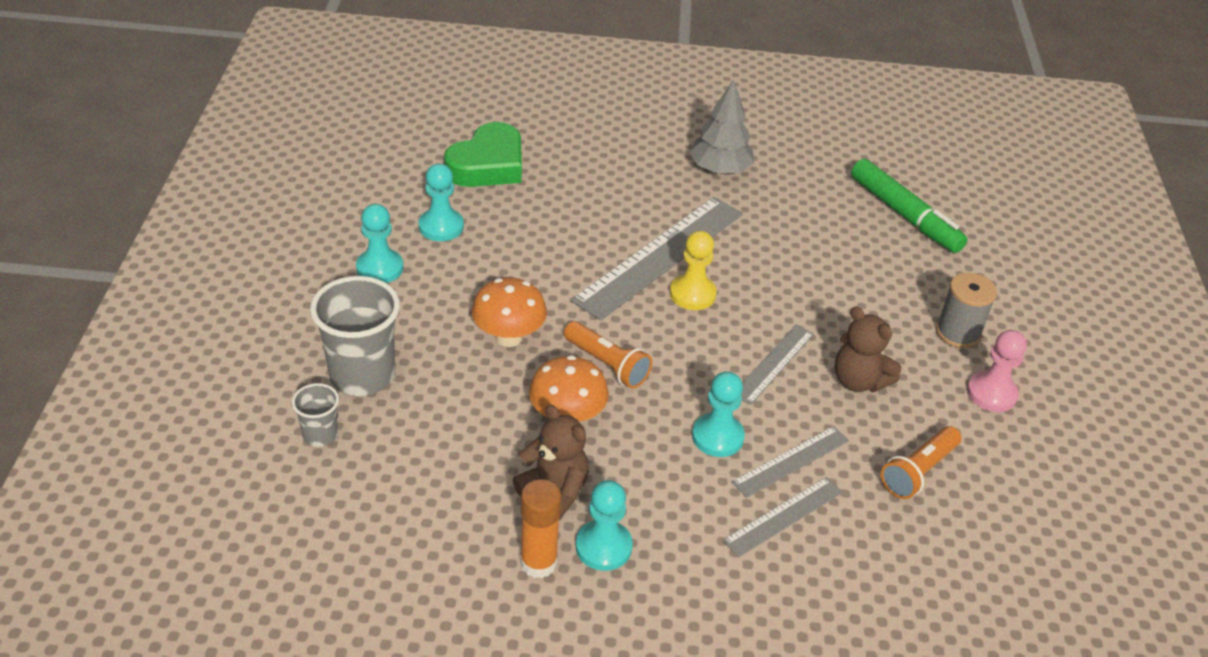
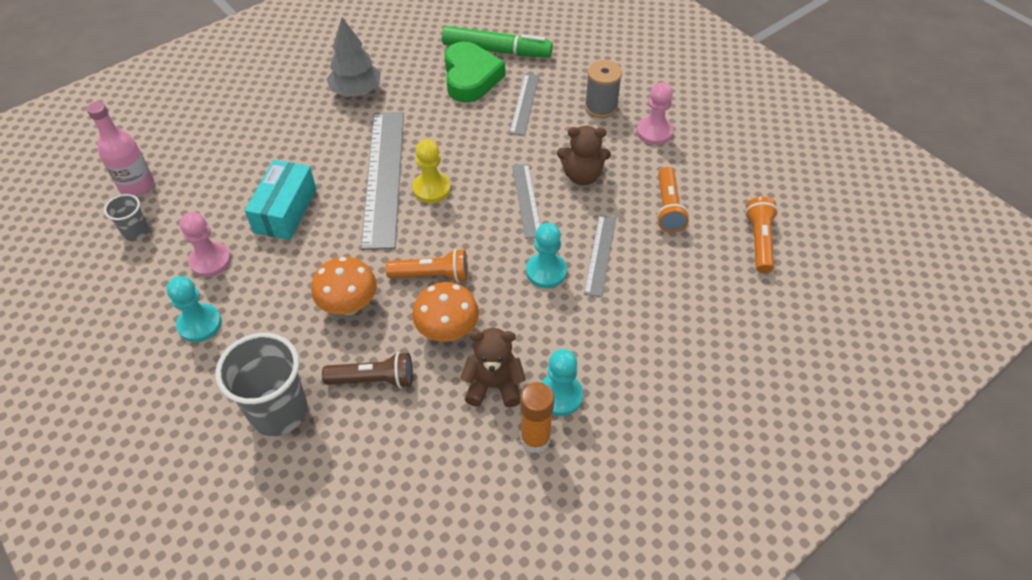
camera: 40 degrees left, 10 degrees up
(320, 435) = (298, 478): grey cup -> grey cup (136, 232)
(441, 227) = (210, 261): turquoise pawn -> pink pawn
(451, 134) = (137, 186): none -> pink bottle
(461, 409) = (373, 380): none -> brown flashlight
(488, 165) = (192, 191): green heart -> green heart (470, 77)
(544, 228) = (285, 211): none -> turquoise box
(783, 516) = (632, 292): grey ruler -> grey ruler (525, 104)
(988, 575) = (759, 241): none -> orange flashlight

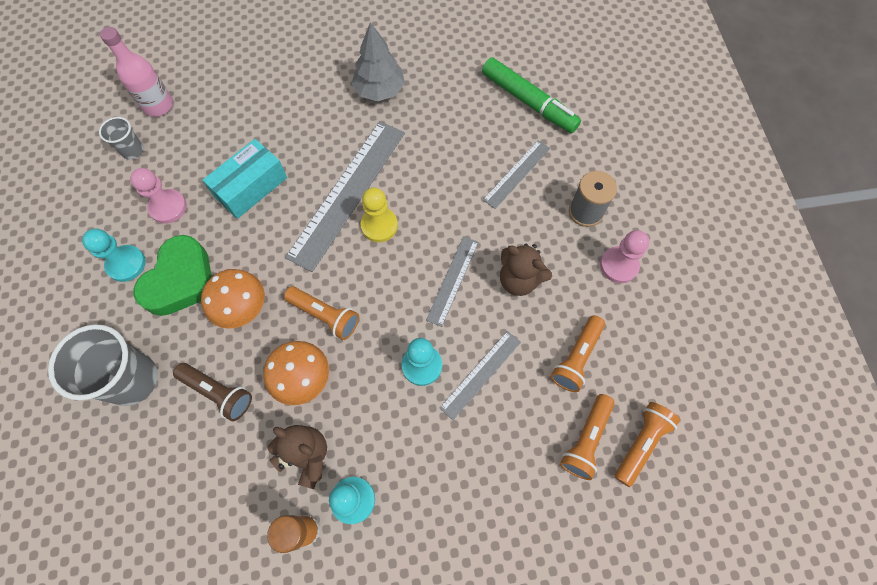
camera: 30 degrees right, 15 degrees up
(470, 77) = (486, 121): green heart -> green heart (181, 280)
(716, 259) = (585, 439): none -> orange flashlight

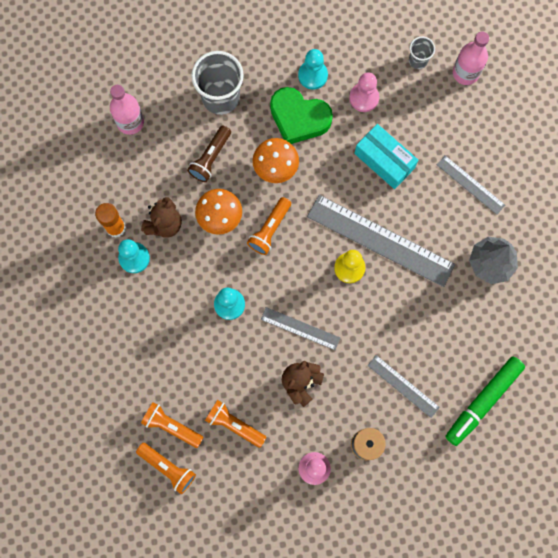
camera: 90 degrees right, 10 degrees up
(145, 512) = (130, 122): none -> pink bottle
(481, 374) = (222, 349): grey ruler -> grey ruler (470, 185)

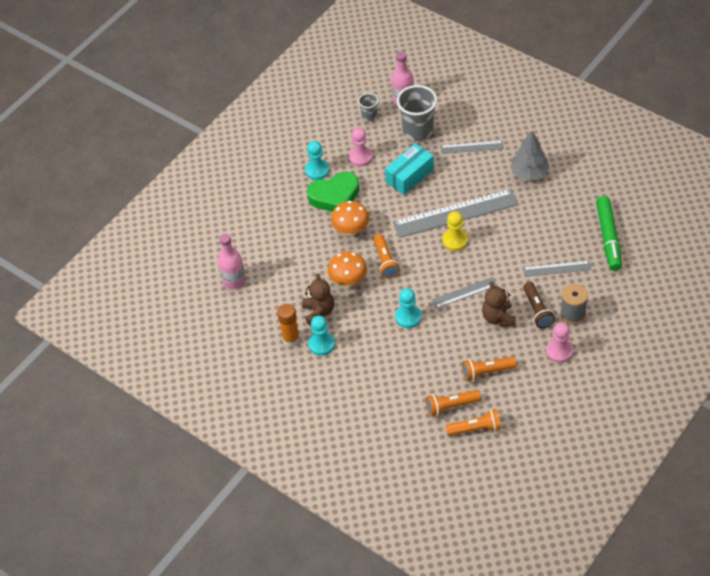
camera: 40 degrees left, 25 degrees down
(210, 158) = (306, 257): brown flashlight -> brown flashlight (537, 310)
(220, 97) = (275, 224): grey cup -> grey cup (418, 131)
(384, 161) = (410, 176): turquoise box -> turquoise box turned 45 degrees counterclockwise

